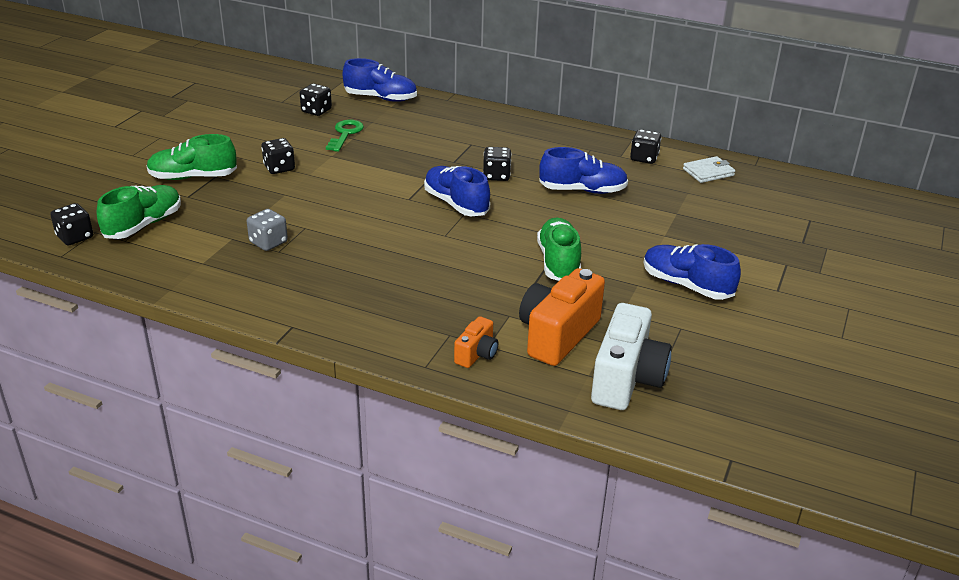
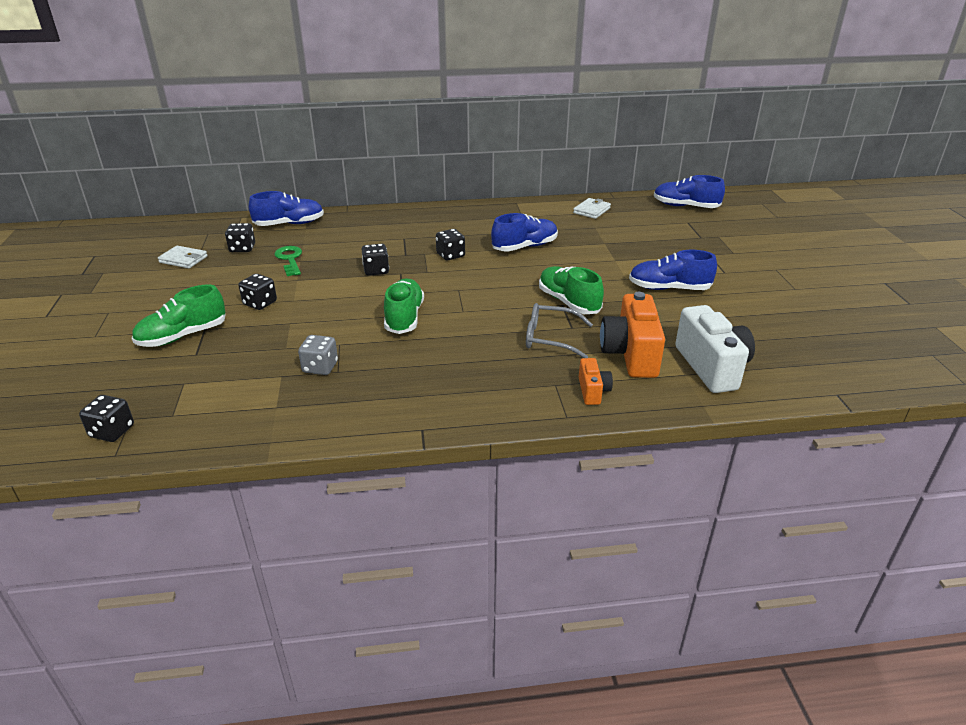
camera: 30 degrees left, 0 degrees up
(143, 225) = (177, 394): green shoe -> green shoe (404, 317)
(259, 107) = (183, 259): none -> white wallet
(456, 204) = (444, 285): blue shoe -> blue shoe (685, 206)
(497, 291) = (550, 338): none -> grey glasses
(644, 158) = (539, 213): black dice -> black dice (376, 270)

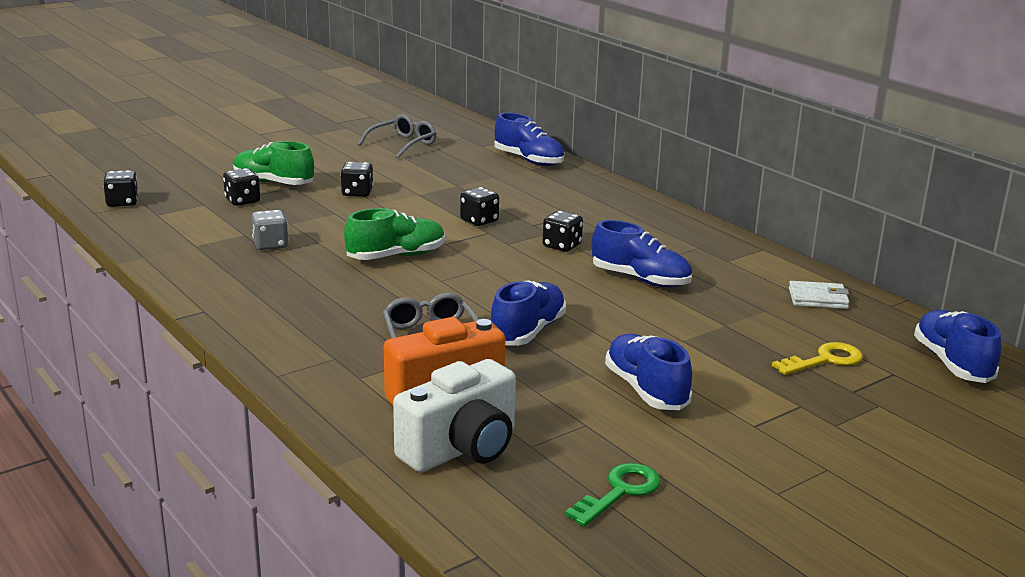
camera: 60 degrees right, 10 degrees down
(183, 259) = (402, 144): white wallet -> grey glasses
(242, 248) = (452, 158): black dice -> black dice (242, 201)
(290, 259) = (454, 181): green key -> green key (619, 492)
(568, 302) = (527, 331): green shoe -> blue shoe
(592, 391) = (338, 381): orange camera -> none
(663, 232) = (824, 360): none -> yellow key

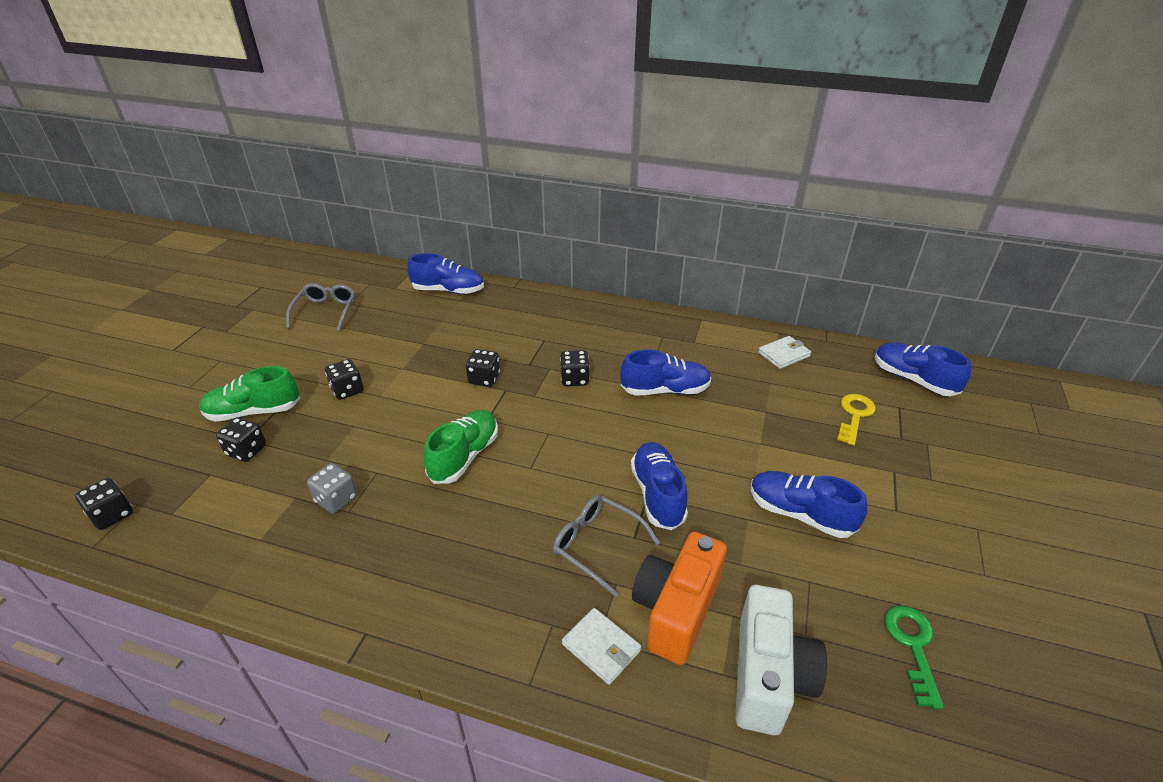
camera: 35 degrees left, 15 degrees up
(353, 382) = (601, 647): none -> white wallet

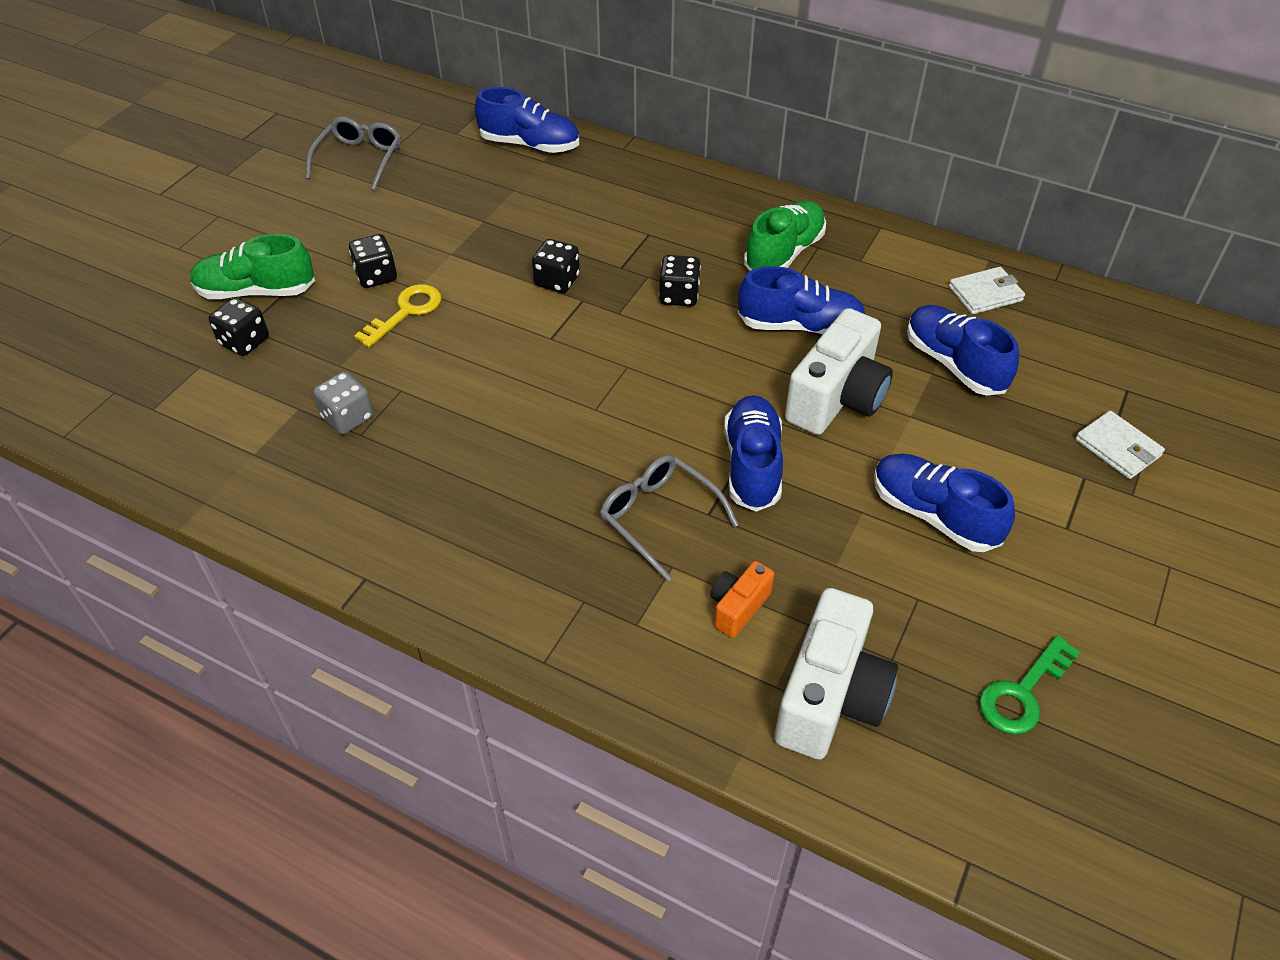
camera: 10 degrees right, 10 degrees up
(112, 515) = (85, 401): black dice -> none
(464, 456) = (513, 383): green shoe -> green shoe (784, 253)
(601, 647) = (636, 635): white wallet -> white wallet (1117, 448)
(676, 610) = (738, 607): orange camera -> orange camera, size x0.51
(705, 437) = (836, 398): none -> white camera
(854, 416) = (1057, 394): yellow key -> yellow key (406, 312)
(912, 646) = (1023, 692): green key -> green key turned 150 degrees counterclockwise
(913, 379) = (1164, 353): blue shoe -> blue shoe (954, 364)

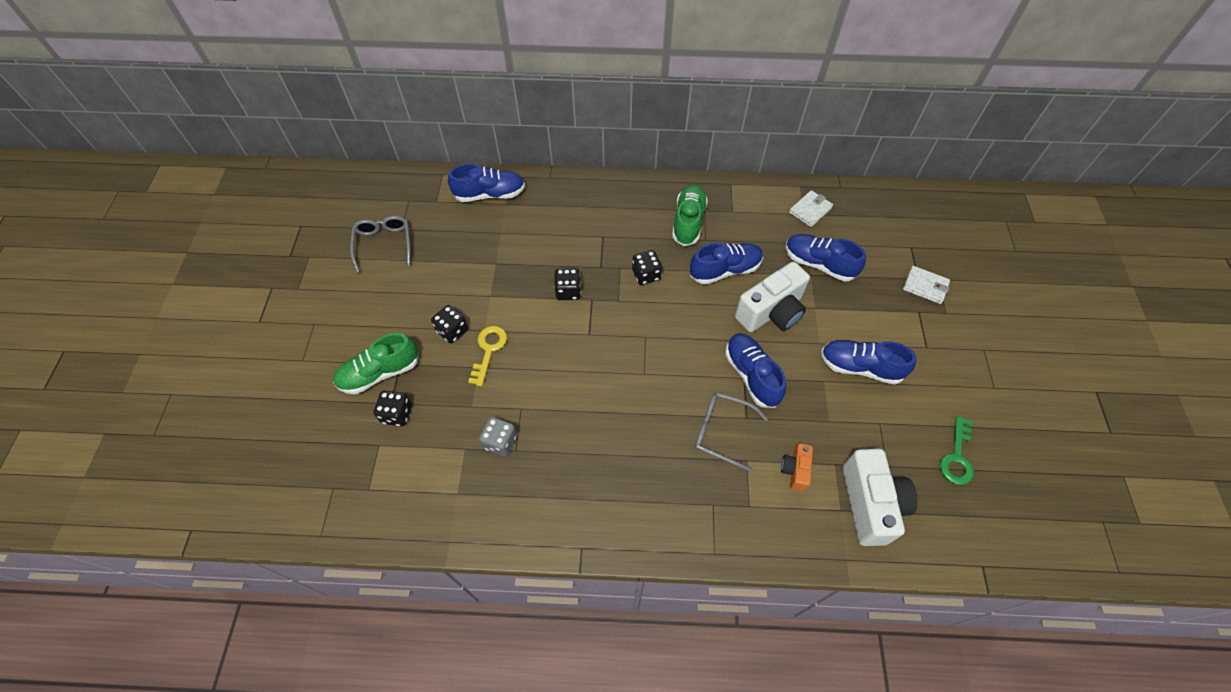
camera: 25 degrees left, 10 degrees up
(836, 398) = (771, 312): white camera -> white camera turned 45 degrees clockwise

